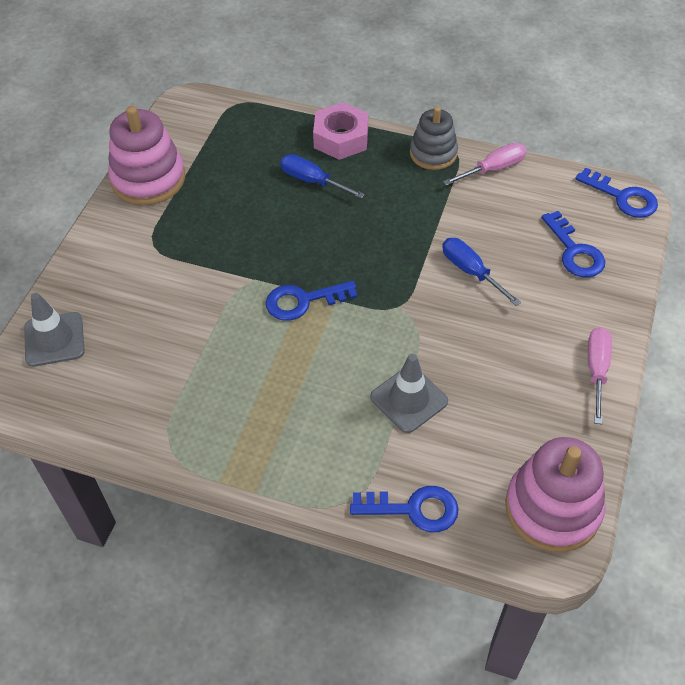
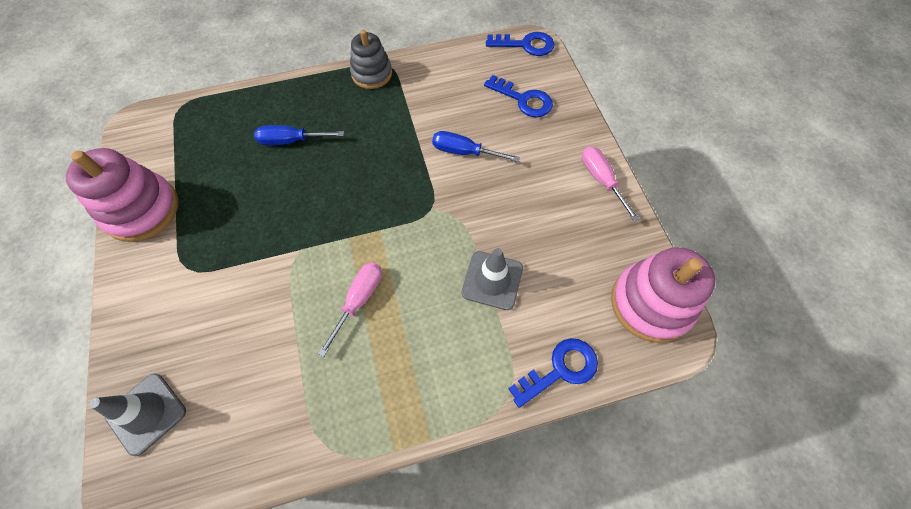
camera: 35 degrees left, 10 degrees up
(303, 301) = (354, 246): blue key -> none
(341, 138) = (291, 95): pink nut -> none
(493, 169) = (424, 65): pink screwdriver -> pink screwdriver (359, 300)

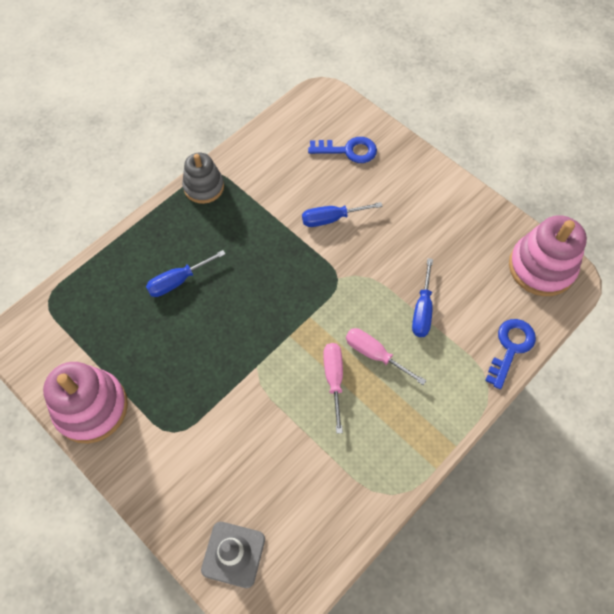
camera: 30 degrees left, 0 degrees up
(492, 280) = (422, 310): grey traffic cone -> blue screwdriver
(525, 45) = (317, 100): blue key -> none
(601, 180) = (451, 190): pink screwdriver -> pink screwdriver (375, 354)

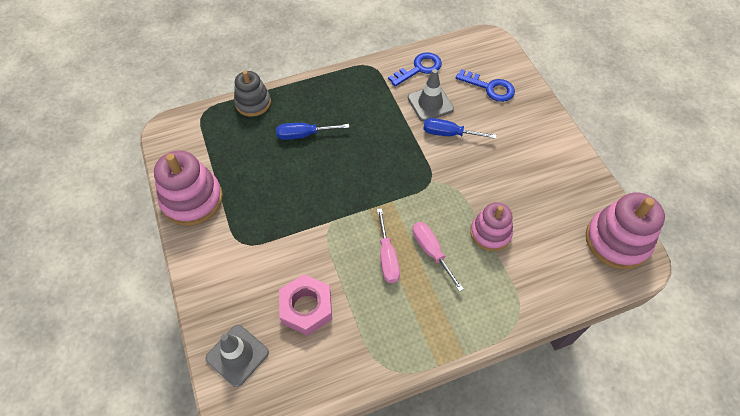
camera: 25 degrees right, 5 degrees down
(204, 187) = (359, 74): grey stacking toy -> grey stacking toy (253, 103)
(279, 470) = (306, 308): none -> pink nut
(296, 192) = (430, 103): none -> grey traffic cone
(334, 379) = (387, 257): pink screwdriver -> pink screwdriver turned 150 degrees clockwise
(422, 310) = (490, 233): blue screwdriver -> pink stacking toy
(510, 348) = (555, 295): blue key -> blue key (419, 68)

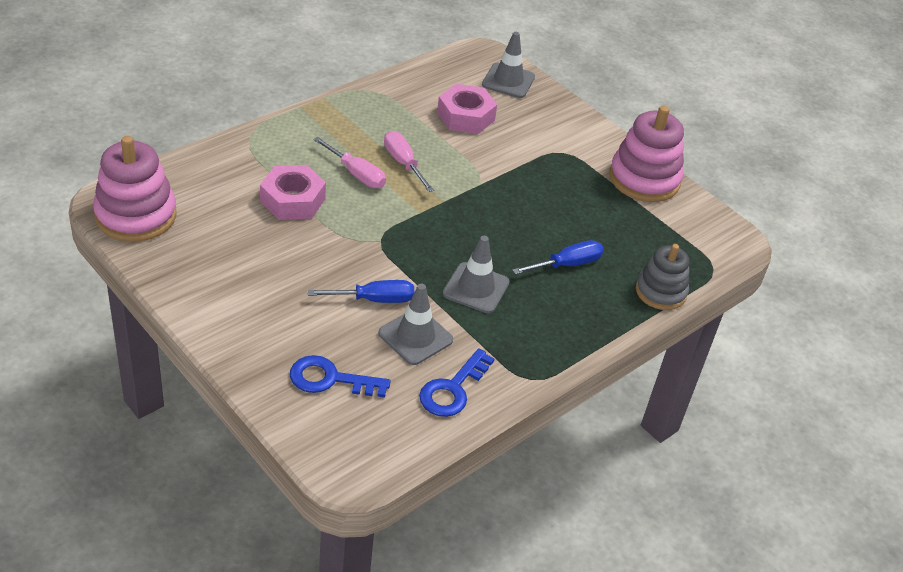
camera: 155 degrees right, 15 degrees down
(377, 129) = (476, 288): none -> grey traffic cone
(490, 233) = (293, 200): pink stacking toy -> pink nut

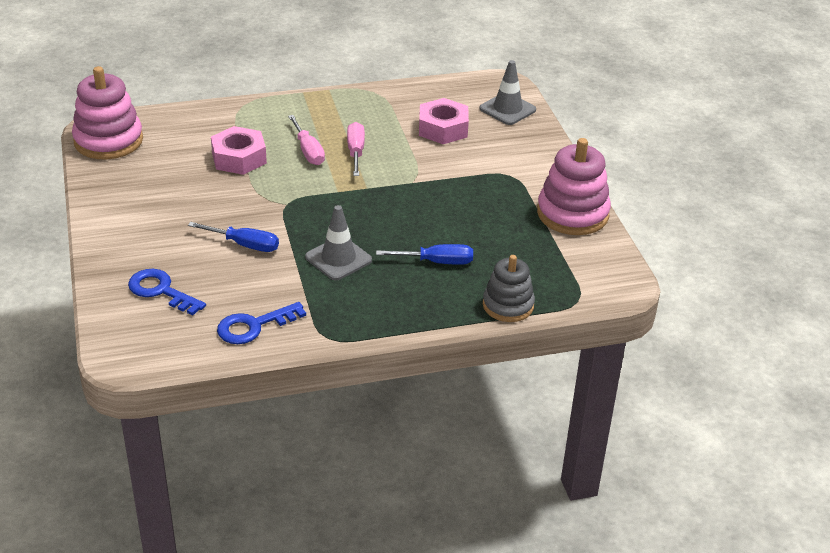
camera: 30 degrees right, 5 degrees down
(415, 337) = (255, 280): grey traffic cone -> none

